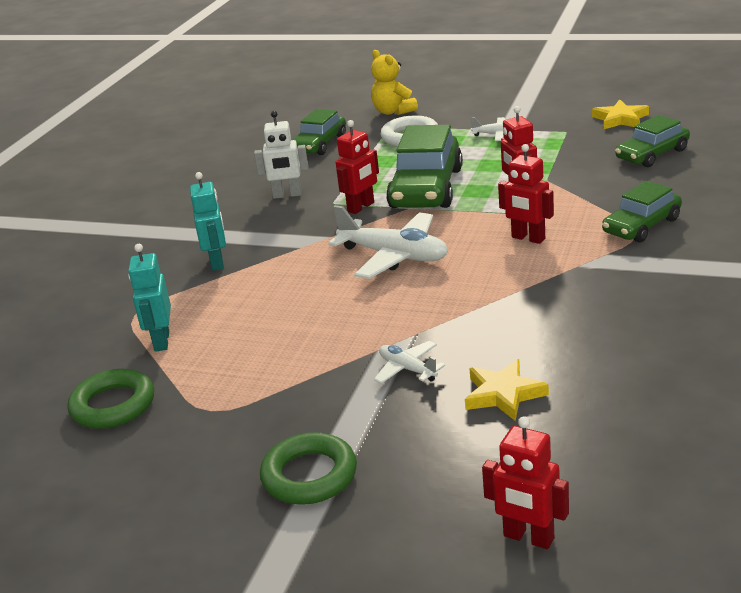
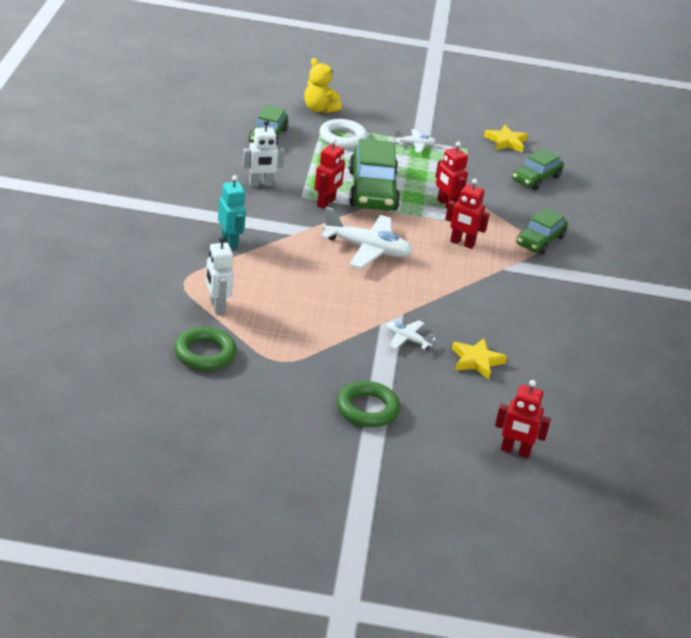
camera: 20 degrees left, 5 degrees up
(161, 341) = (216, 306): turquoise robot -> white robot

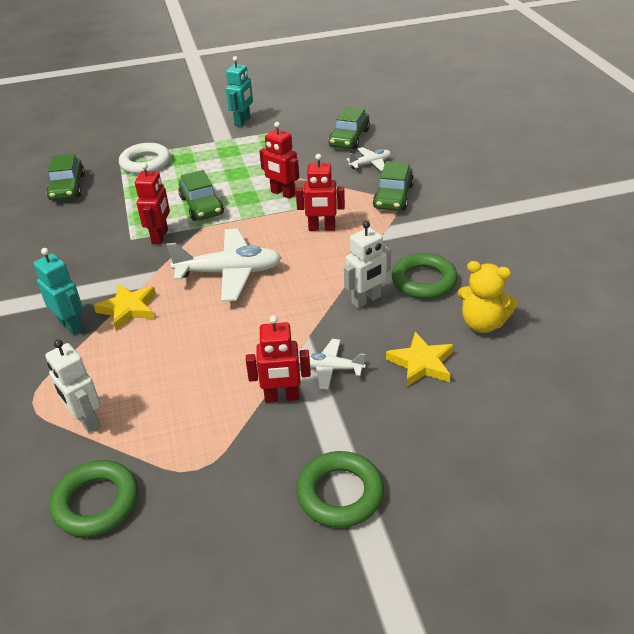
camera: 15 degrees left, 5 degrees up
(260, 184) = (80, 242): white robot -> white robot (366, 300)
(319, 109) = (109, 143): yellow teddy bear -> yellow teddy bear (482, 323)
(372, 190) = (201, 206): green car -> green car, size x0.62
(414, 145) = (219, 146): white plane -> white plane (370, 163)
(448, 130) = (243, 121): none -> turquoise robot
(506, 142) = (301, 114): yellow star -> yellow star (128, 309)
(515, 451) = (544, 473): red robot -> red robot (282, 397)
(519, 310) = (424, 281): none -> green ring

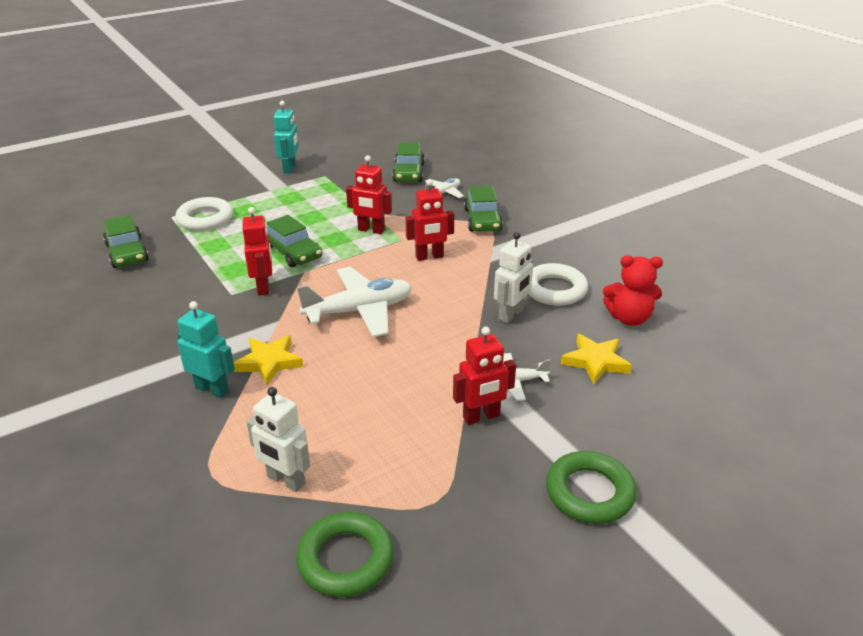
camera: 20 degrees left, 5 degrees down
(424, 281) = (554, 289): green ring -> white ring
(482, 323) = (629, 318): yellow teddy bear -> red teddy bear

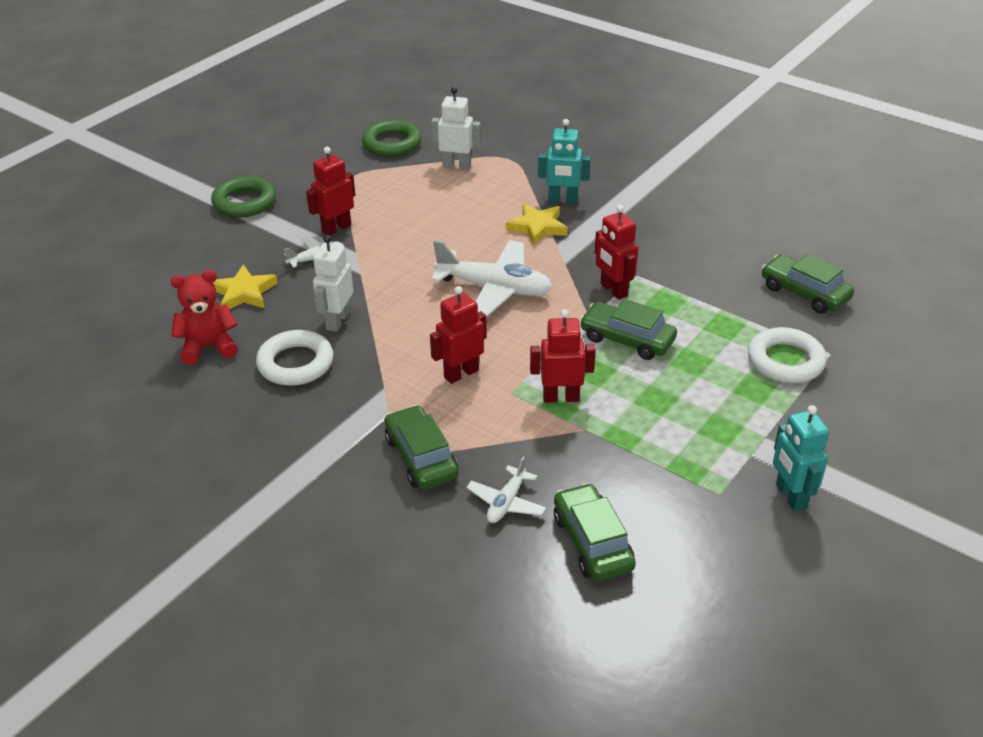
camera: 160 degrees right, 5 degrees up
(359, 311) = (494, 289): white plane -> white plane turned 120 degrees counterclockwise

